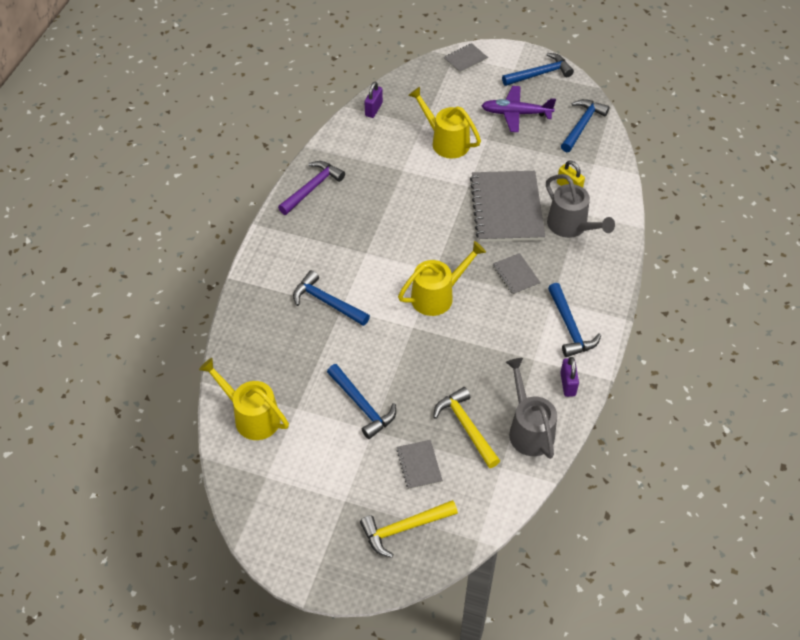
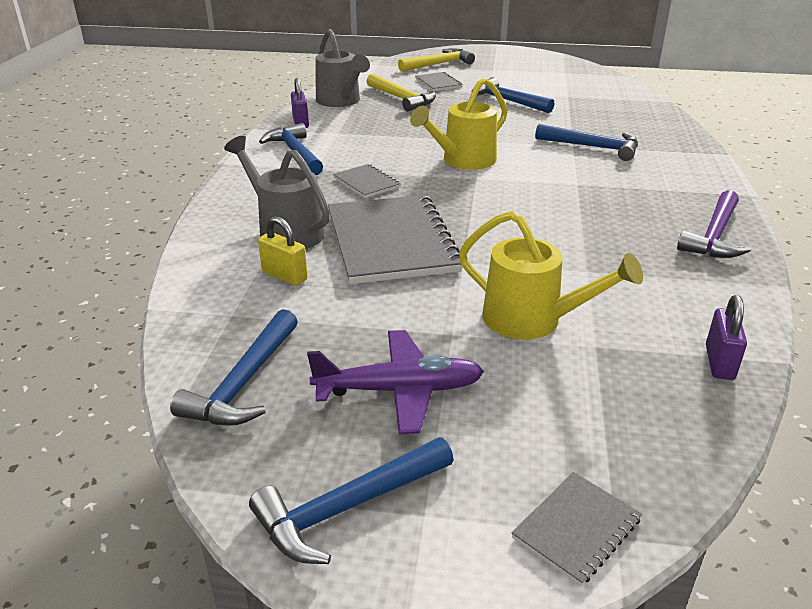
camera: 170 degrees right, 20 degrees down
(251, 416) = (605, 91): yellow watering can -> none

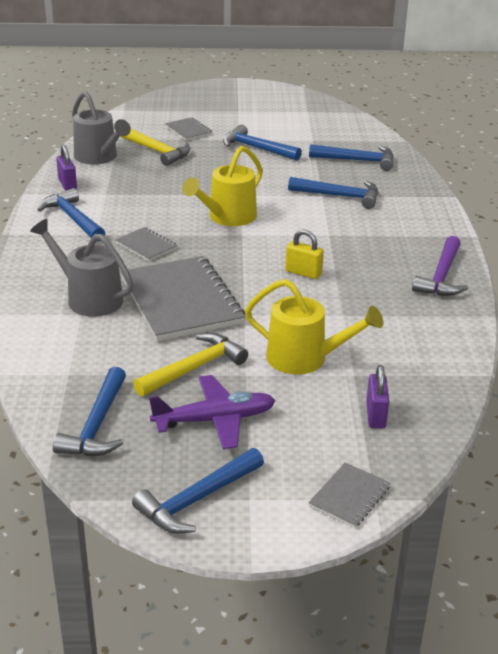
camera: 10 degrees left, 0 degrees up
(284, 276) = (101, 338): yellow padlock -> yellow padlock (303, 273)
(439, 64) = (184, 107): yellow hammer -> yellow hammer (194, 368)
(616, 116) = (357, 160): none -> blue hammer
(719, 362) = (442, 379): purple padlock -> purple padlock (375, 415)

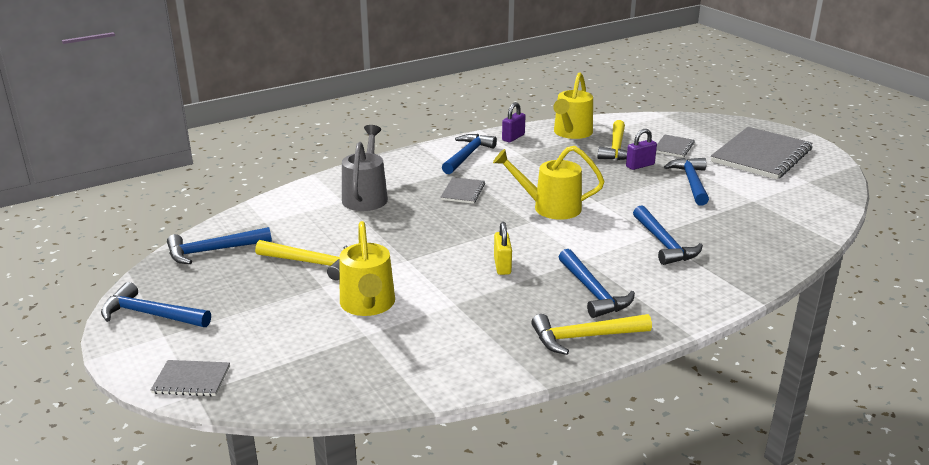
camera: 60 degrees right, 5 degrees down
(99, 157) = (571, 133): grey watering can -> yellow watering can
(181, 301) = (399, 229): grey notebook -> grey notebook (761, 155)
(214, 420) = (251, 292): purple plane -> none
(357, 160) = (750, 232): blue hammer -> blue hammer (593, 292)
(375, 415) = (313, 362): purple padlock -> purple padlock (640, 165)
(441, 276) = (584, 337): purple hammer -> yellow hammer

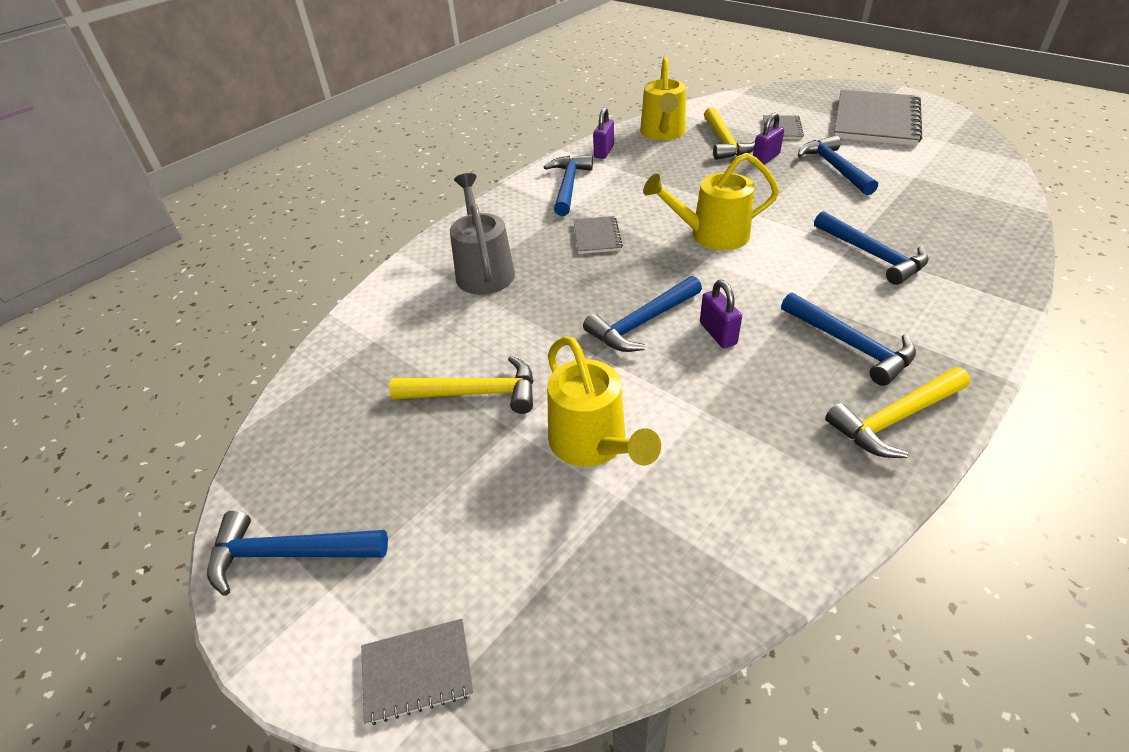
camera: 15 degrees left, 15 degrees up
(213, 251) = (325, 408): blue hammer -> blue hammer (642, 323)
(502, 266) = (718, 333): yellow padlock -> purple padlock

